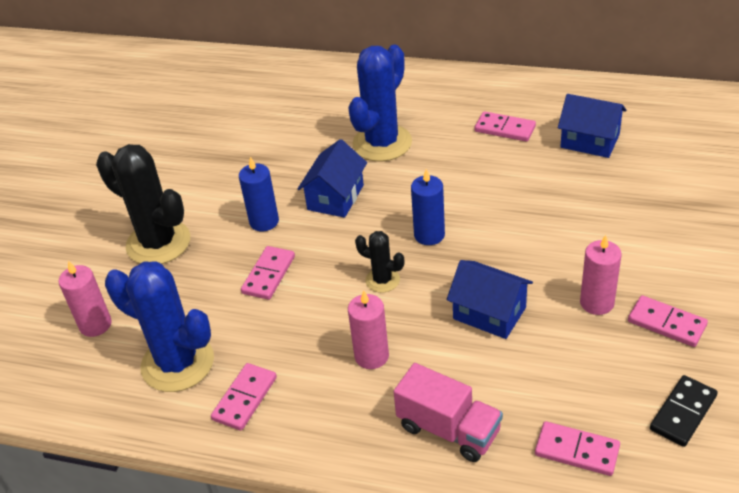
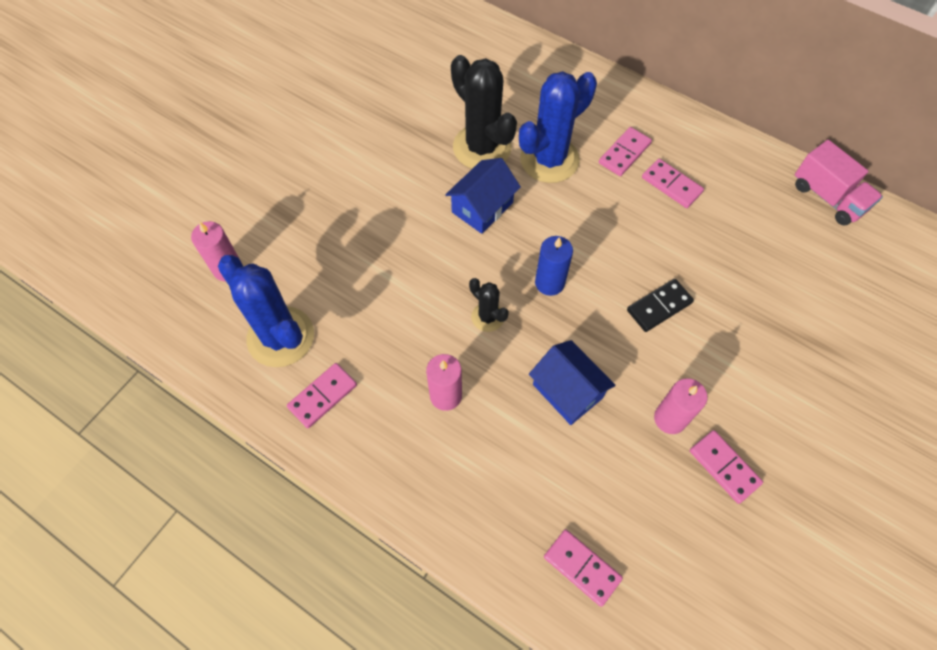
camera: 15 degrees right, 20 degrees up
(158, 243) = (309, 200): black cactus -> black cactus (482, 147)
(264, 221) = (409, 211): blue candle -> none
(269, 275) = (391, 272): pink domino -> pink domino (624, 153)
(448, 429) = (481, 499): pink truck -> pink truck (828, 197)
(590, 141) = (747, 230): blue house -> none
(683, 412) = (694, 568): black domino -> black domino (659, 306)

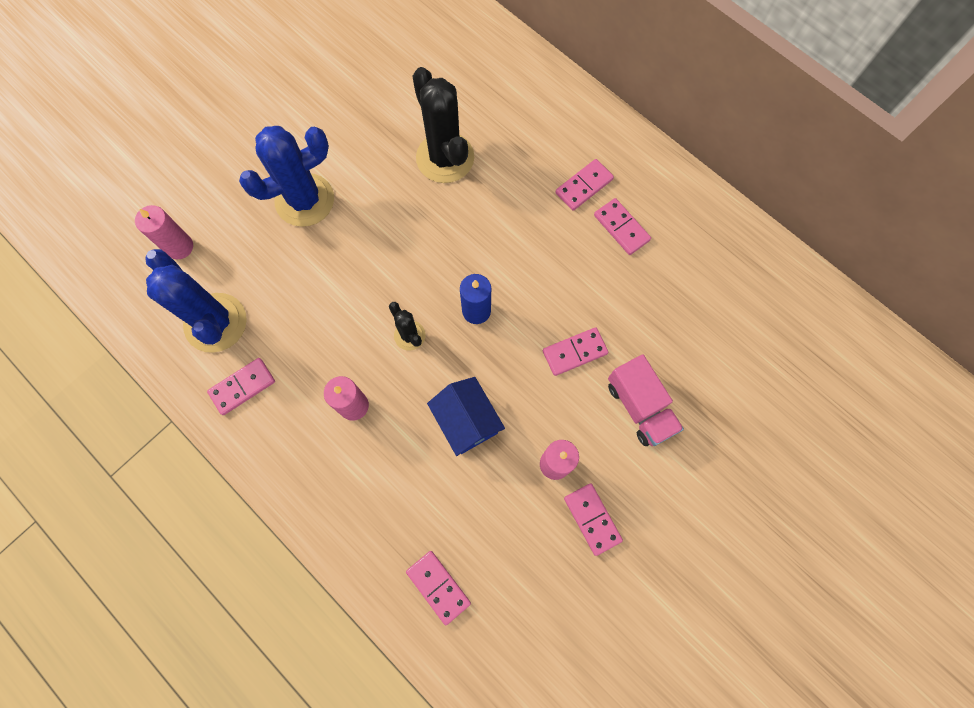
camera: 10 degrees right, 10 degrees up
(482, 207) = (430, 222): blue house -> none
(549, 159) = (508, 181): blue cactus -> blue cactus (304, 200)
(659, 306) = (574, 352): black domino -> pink domino
(828, 197) = (774, 266): pink truck -> pink truck (640, 407)

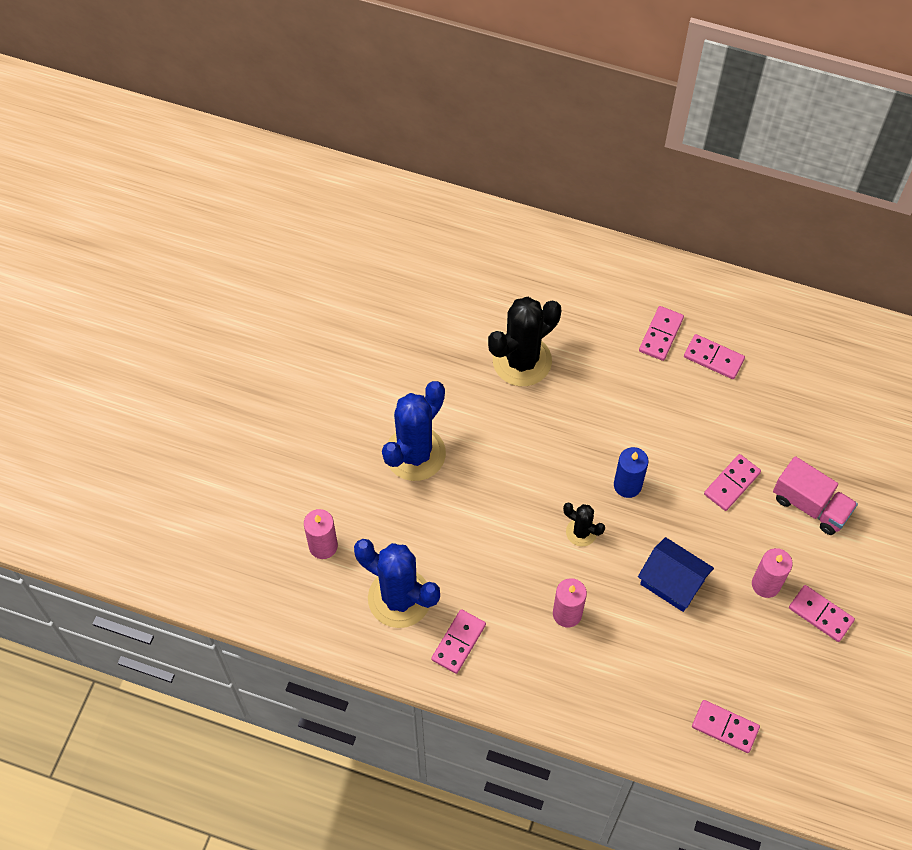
camera: 25 degrees left, 10 degrees down
(445, 158) = (522, 361): black cactus -> black cactus turned 75 degrees counterclockwise

